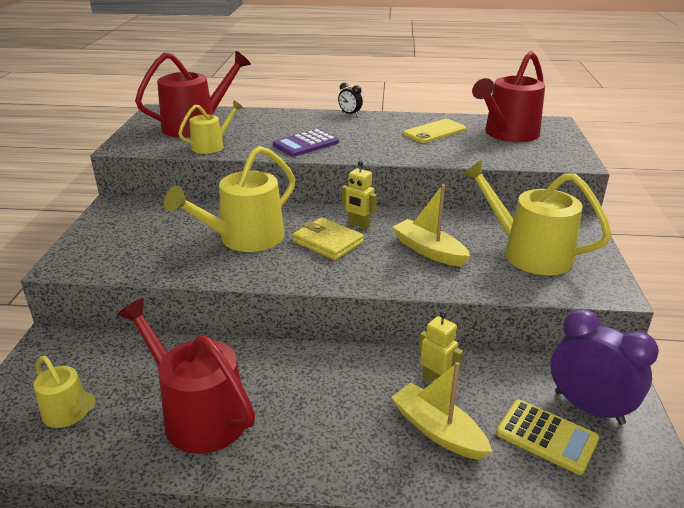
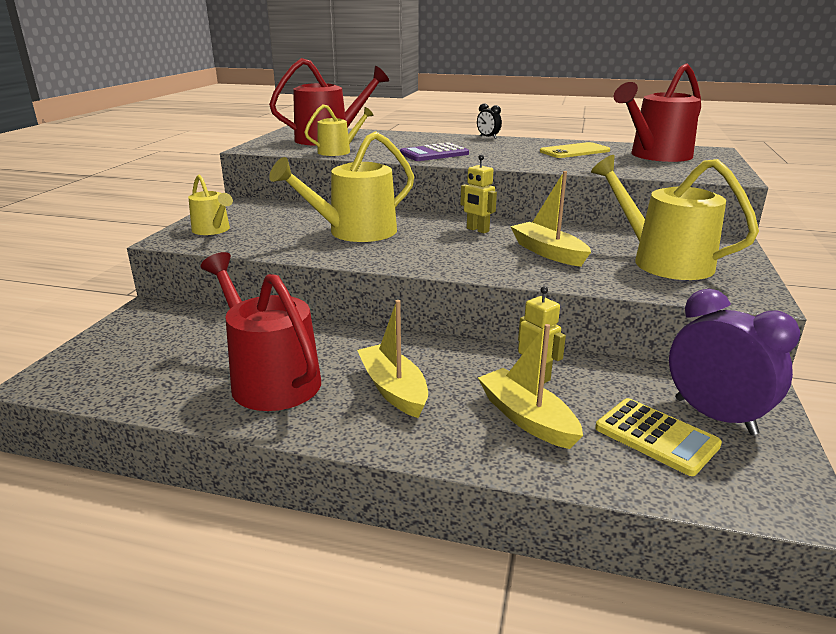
camera: 10 degrees right, 5 degrees down
(69, 414) = (143, 366): yellow watering can -> yellow watering can (213, 230)
(315, 412) = (393, 389): none -> yellow boat
(328, 242) = (440, 240): yellow wallet -> none

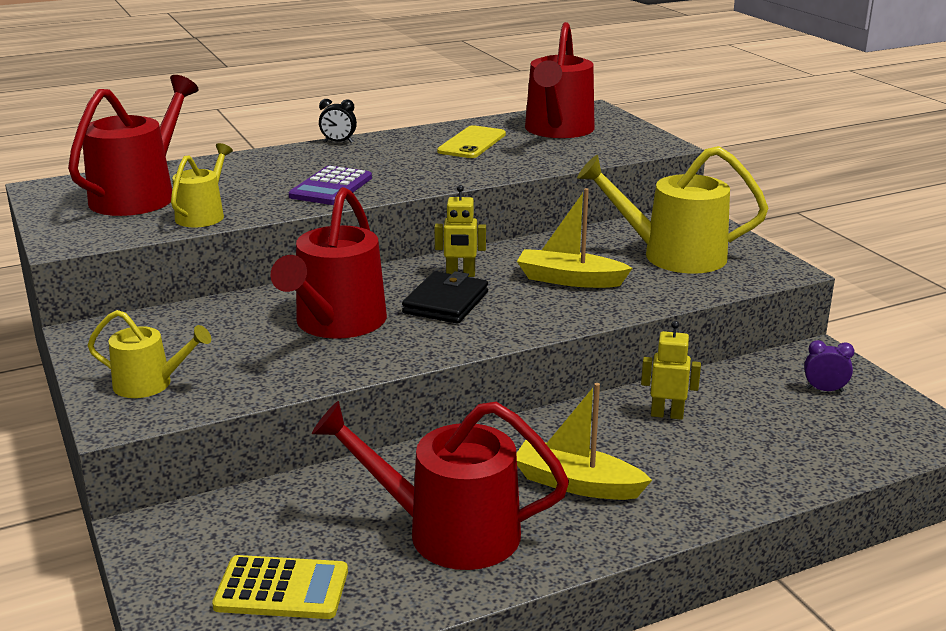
camera: 40 degrees left, 0 degrees up
(355, 232) = (336, 323): yellow watering can -> red watering can
(438, 241) = (446, 303): none -> black wallet
(527, 418) = (713, 455): yellow boat -> none
(656, 437) = (812, 425): yellow calculator -> yellow calculator (282, 589)
(714, 416) = (824, 390): purple clock -> purple clock, size x0.45

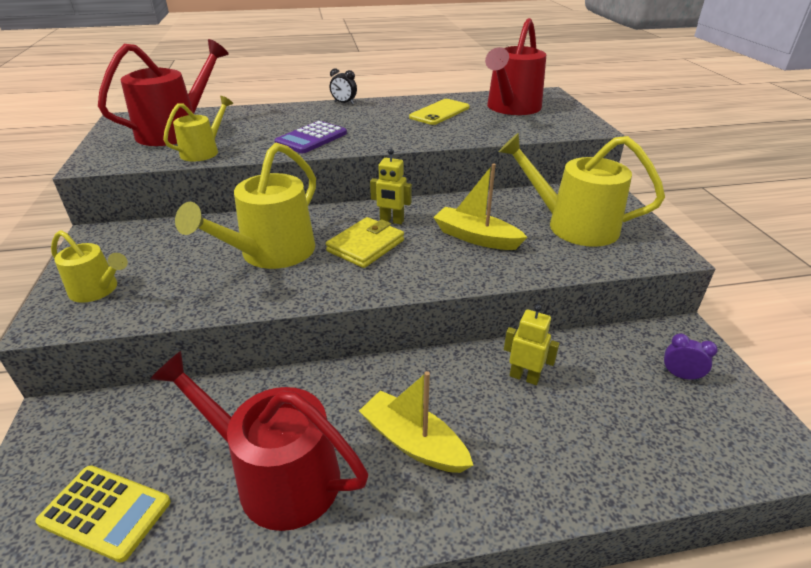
camera: 15 degrees right, 10 degrees up
(336, 323) = (271, 253): red watering can -> yellow watering can
(446, 303) = (366, 246): black wallet -> yellow wallet

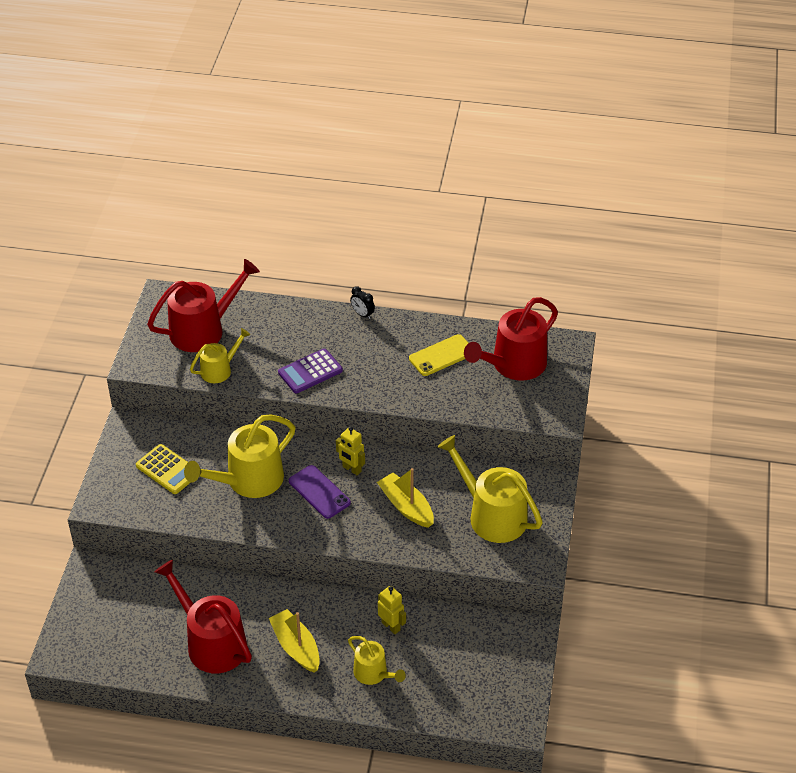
camera: 20 degrees right, 10 degrees up
(97, 290) = (127, 484): yellow watering can -> yellow watering can (373, 673)
(105, 512) = (118, 634): yellow calculator -> yellow calculator (168, 470)
(366, 246) = (319, 492): yellow wallet -> purple phone
(680, 375) = (498, 657): purple clock -> none

